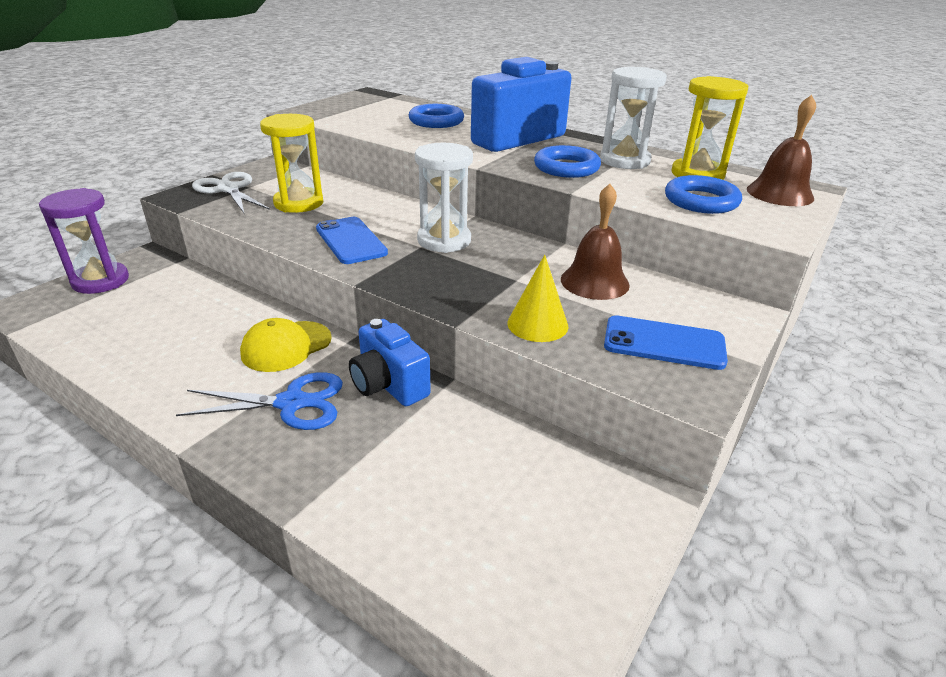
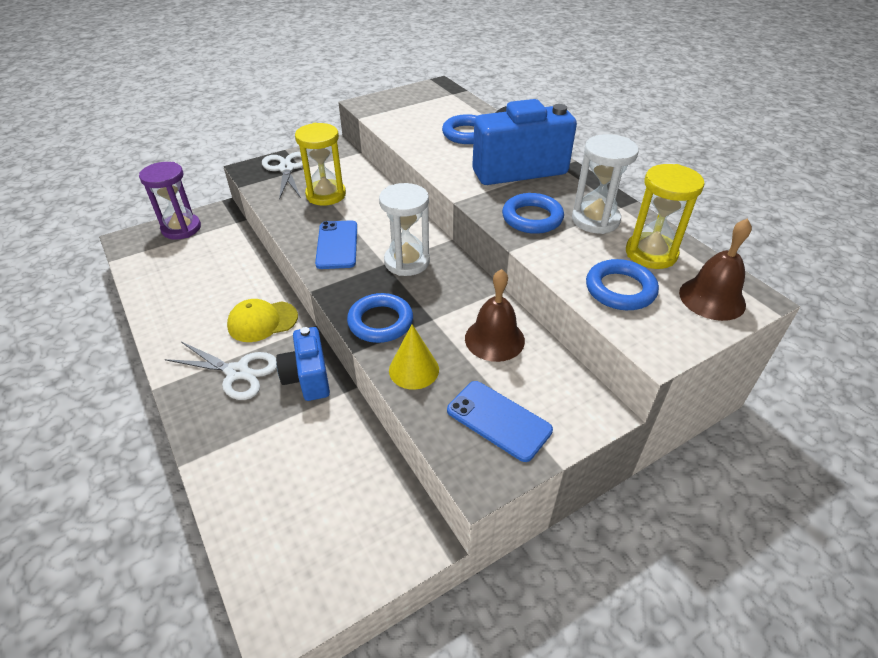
camera: 25 degrees right, 10 degrees up
(291, 403) = (237, 372): blue scissors -> white scissors
(462, 293) = (380, 322): none -> blue ring

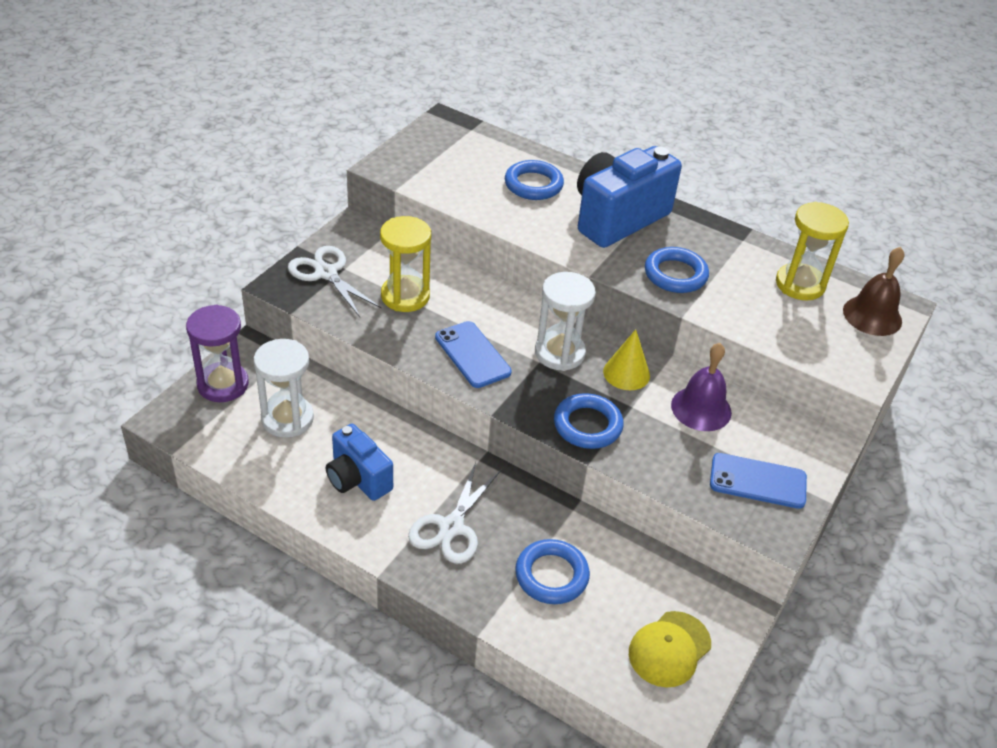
camera: 30 degrees left, 0 degrees up
(237, 372) = (451, 527): white scissors -> white scissors turned 120 degrees clockwise
(262, 321) = (428, 465): yellow cap -> yellow cap (669, 649)
(308, 378) = (527, 507): blue camera -> blue camera (358, 479)
(414, 369) = (655, 461): yellow cone -> yellow cone (626, 373)
(494, 339) = (701, 408): brown bell -> purple bell
(595, 220) = (731, 261): white hourglass -> white hourglass (287, 419)
(620, 289) = (799, 329): blue ring -> blue ring (551, 575)

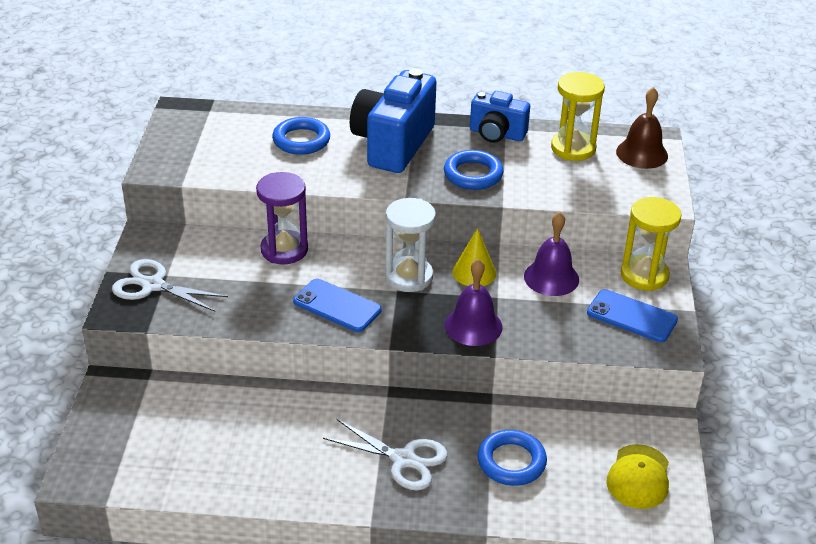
camera: 25 degrees left, 5 degrees down
(223, 384) = (108, 425): purple hourglass -> purple hourglass (284, 250)
(287, 419) = (192, 430): white hourglass -> none
(358, 479) = (294, 454): blue camera -> blue camera (496, 134)
(405, 296) = (241, 279): yellow hourglass -> yellow hourglass (644, 275)
(451, 527) = (403, 459): white scissors -> white scissors turned 60 degrees counterclockwise
(587, 425) = (473, 326): blue ring -> purple bell
(757, 481) = (631, 316): blue phone -> blue phone turned 45 degrees clockwise

